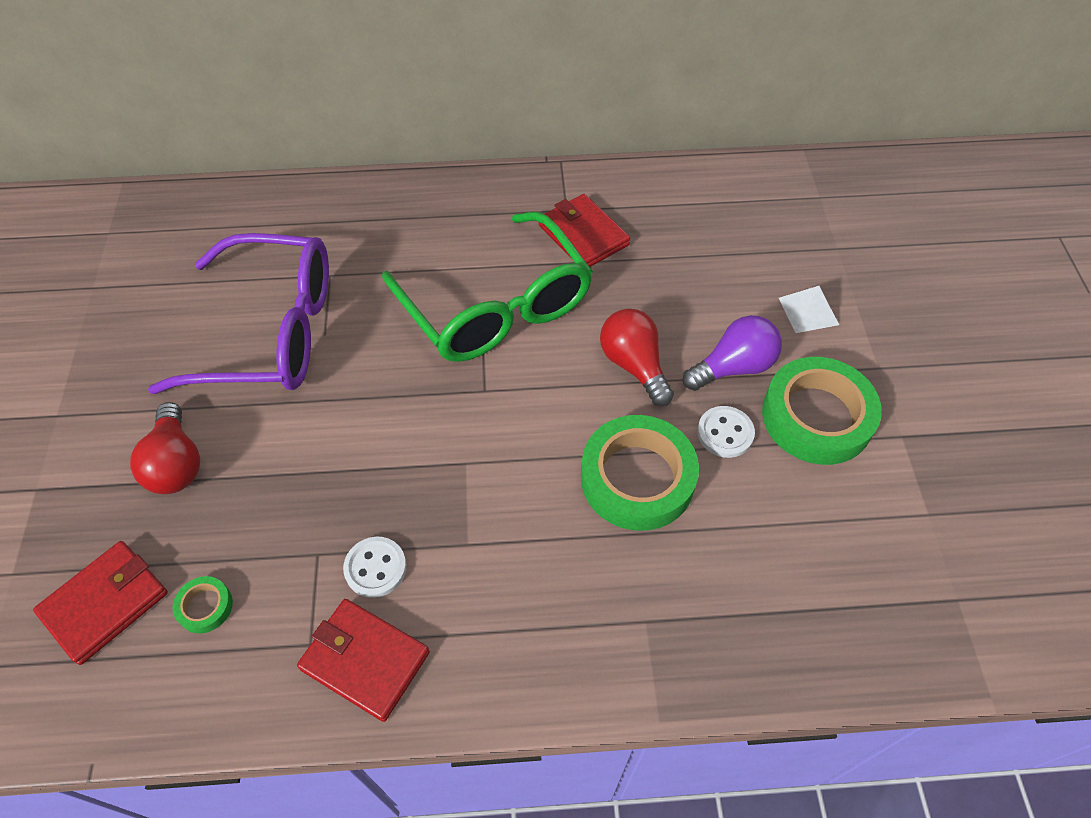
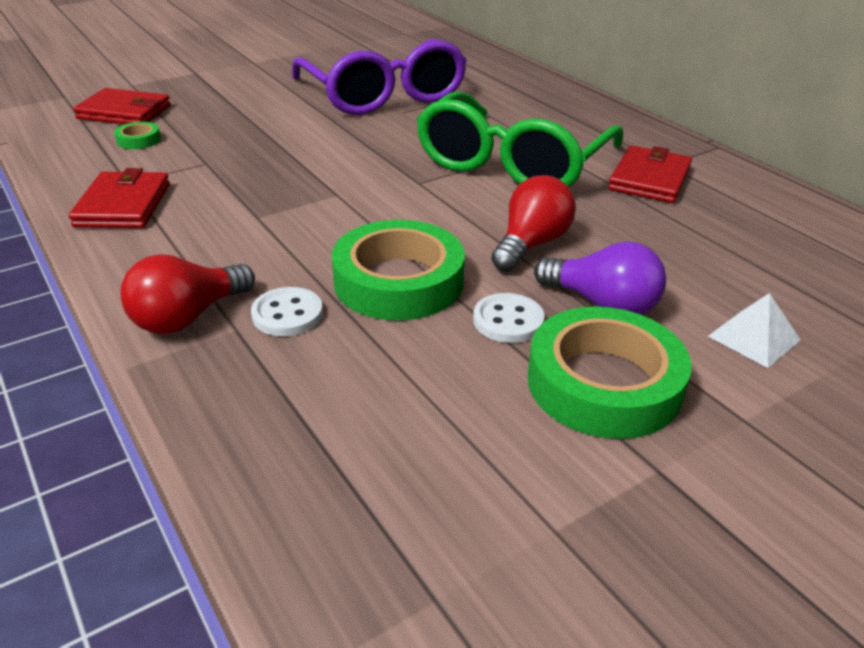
camera: 60 degrees right, 20 degrees down
(176, 463) = (245, 100): red light bulb -> red light bulb (188, 317)
(375, 568) = (208, 186): white button -> white button (287, 314)

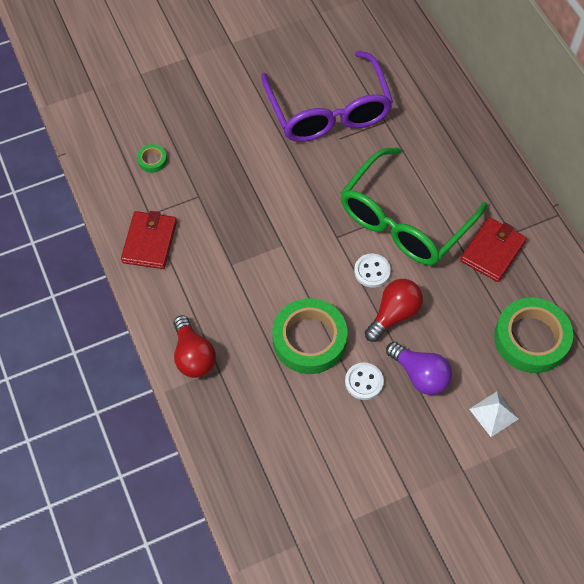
camera: 10 degrees right, 25 degrees up
(124, 112) = (139, 118): red wallet -> none
(188, 317) = (193, 356): red light bulb -> red light bulb turned 75 degrees counterclockwise
(287, 314) = (246, 360): white button -> white button (372, 271)
(604, 383) = (401, 436): green tape -> green tape (531, 339)

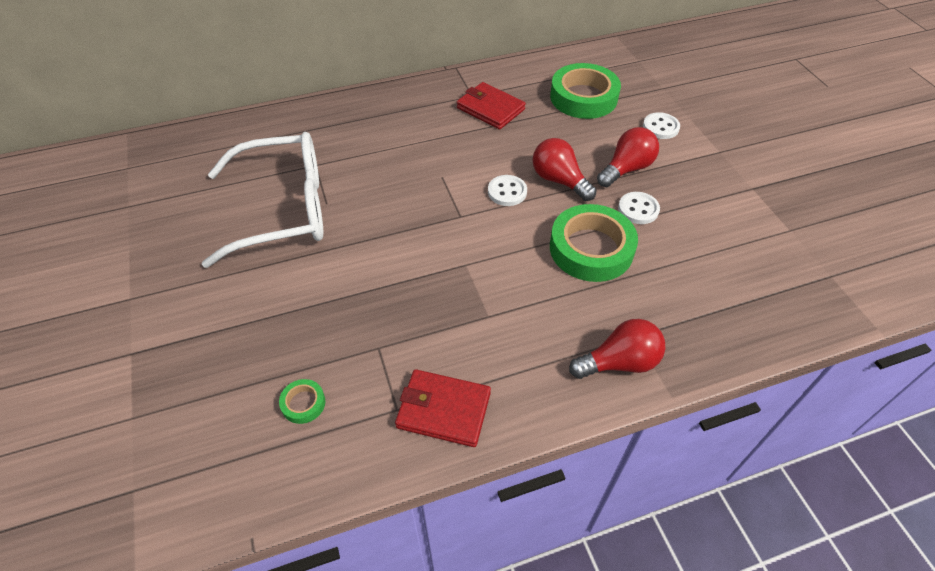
camera: 85 degrees left, 10 degrees down
(329, 111) = (284, 209): purple glasses -> white glasses
(404, 221) = (447, 163): green glasses -> none
(420, 375) = (626, 169): purple light bulb -> red light bulb
(493, 414) = (660, 127): white pyramid -> white button

